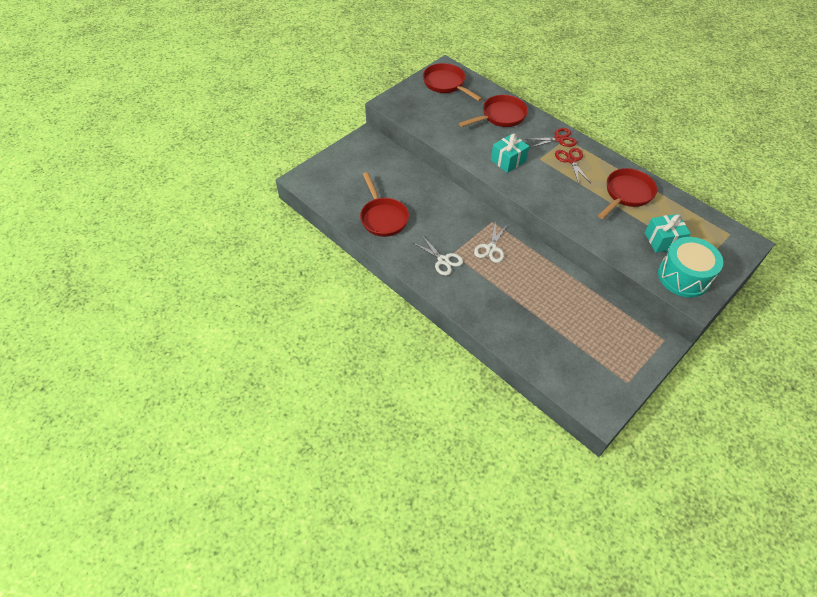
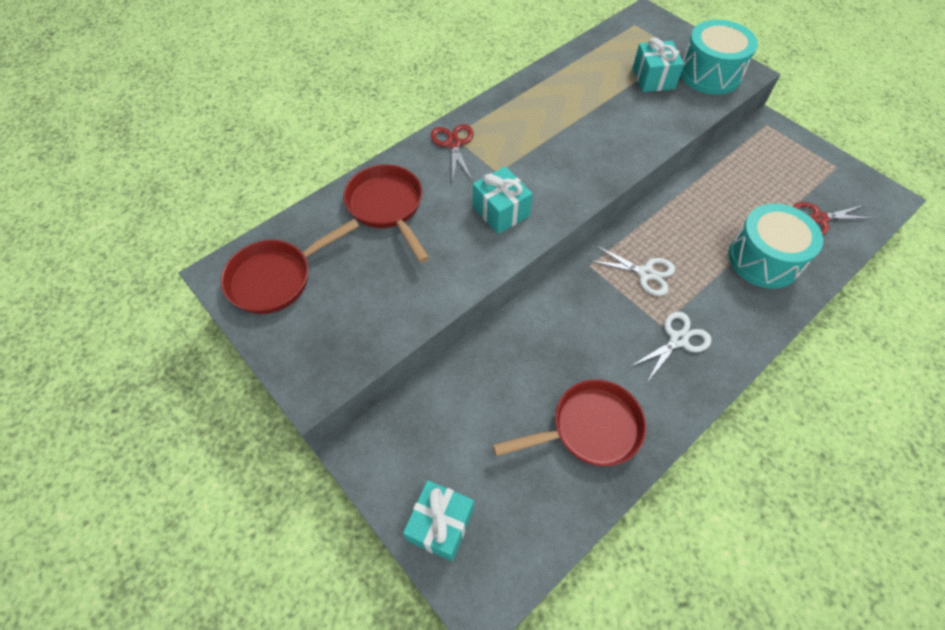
camera: 85 degrees left, 5 degrees up
(333, 165) = (440, 524): none -> turquoise gift
(516, 314) = (764, 259): none -> turquoise drum
(571, 160) = (502, 137): red scissors -> red scissors (819, 218)
(626, 194) = (572, 95): red pan -> none

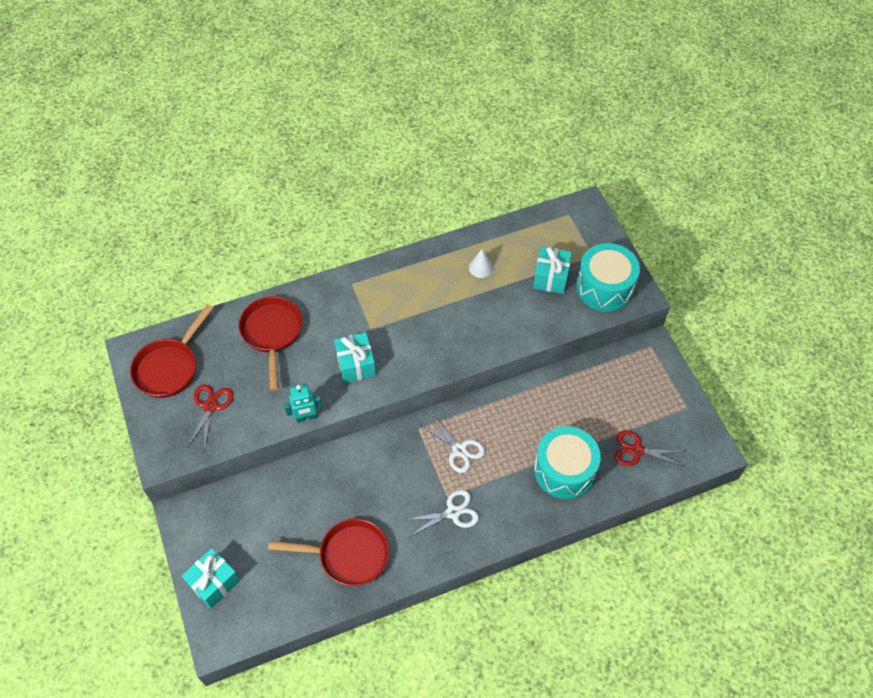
camera: 20 degrees right, 0 degrees up
(277, 278) = (169, 367): red pan -> red pan turned 45 degrees counterclockwise
(454, 144) = (349, 292): red scissors -> red scissors (210, 406)
(473, 283) = (306, 417): none -> turquoise robot
(579, 87) = (480, 267): none -> white cone

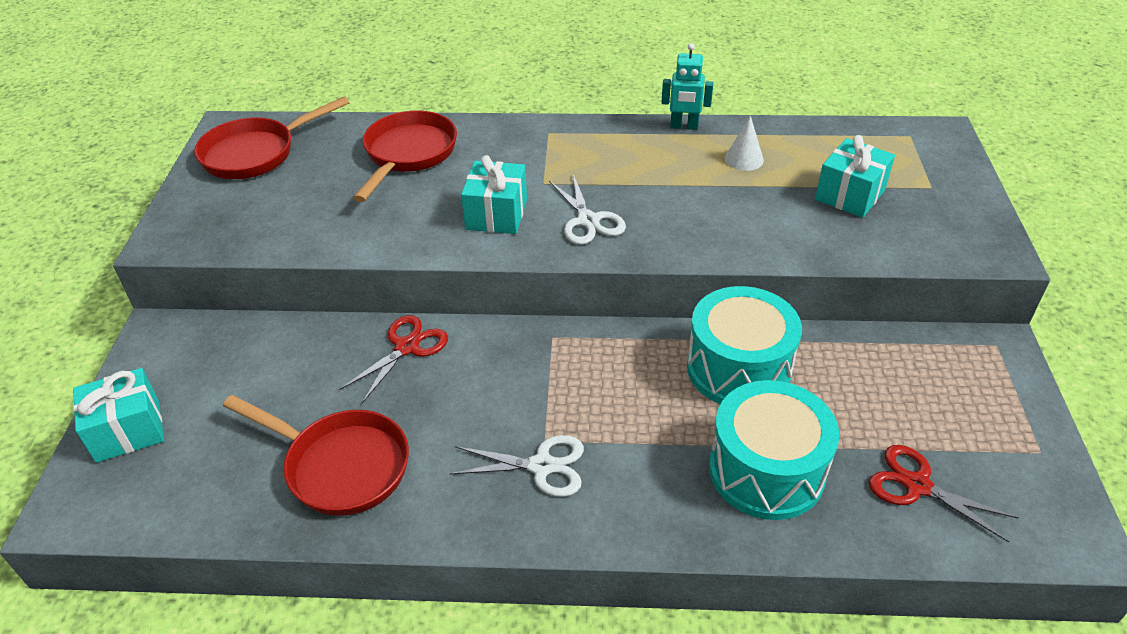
camera: 25 degrees right, 15 degrees down
(210, 406) = (271, 204): red scissors -> red scissors (407, 347)
(306, 417) = (385, 252): turquoise robot -> turquoise robot (684, 126)
(459, 450) = (600, 384): white scissors -> white scissors (588, 221)
(604, 287) = (937, 227): turquoise drum -> turquoise drum (738, 368)

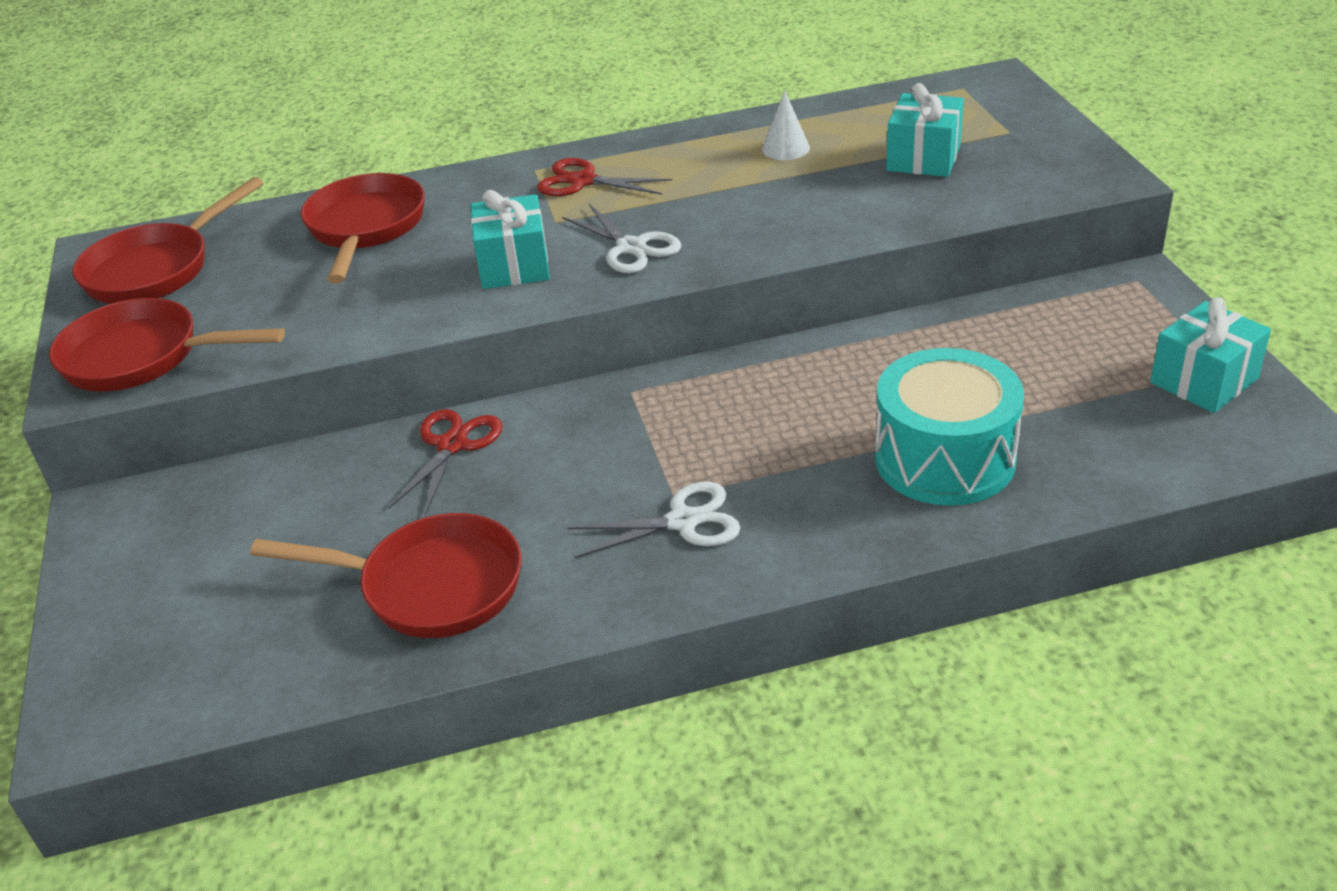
camera: 15 degrees left, 5 degrees down
(128, 430) = (120, 624): turquoise gift -> turquoise gift (1203, 380)
(213, 225) = (142, 357): none -> red pan
(684, 126) = (698, 130): turquoise robot -> none
(738, 368) = (866, 369): turquoise drum -> none
(917, 485) = (1113, 430): red scissors -> red scissors (583, 181)

